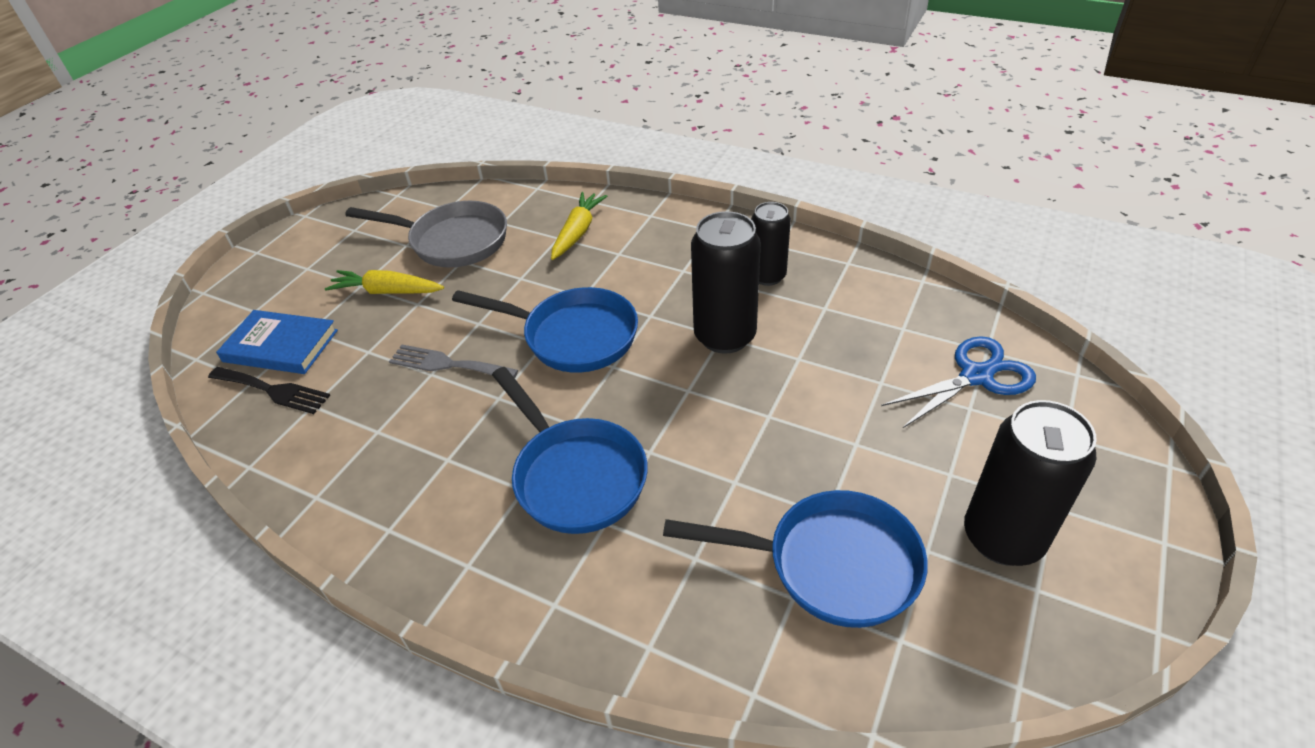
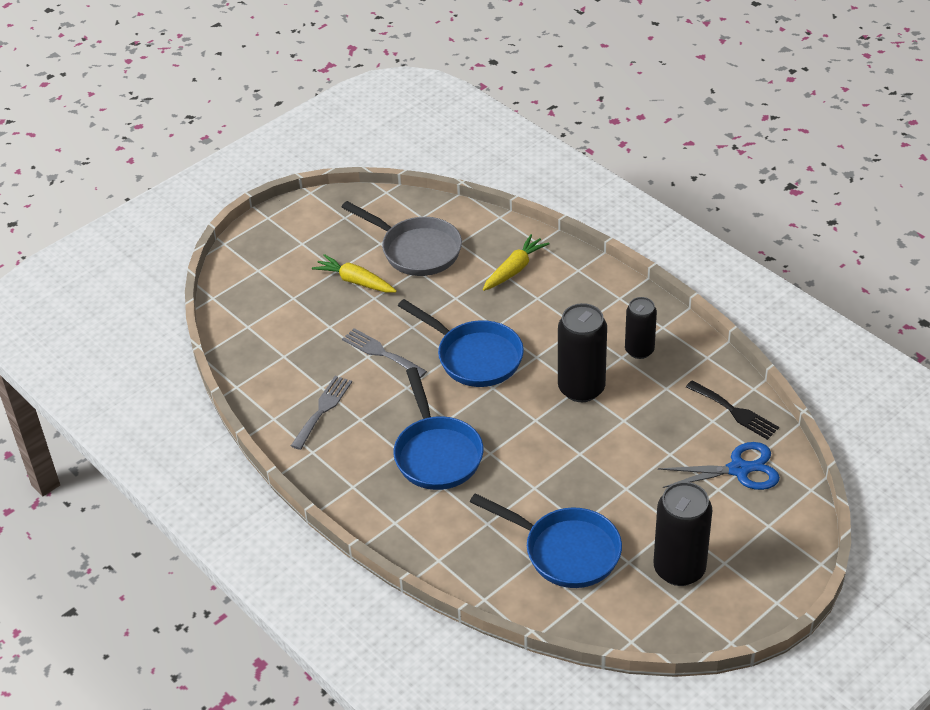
camera: 20 degrees right, 0 degrees up
(273, 391) = (260, 337): black fork -> black fork (735, 412)
(281, 346) = (271, 304): blue book -> none
(388, 462) = (323, 409): none -> grey fork

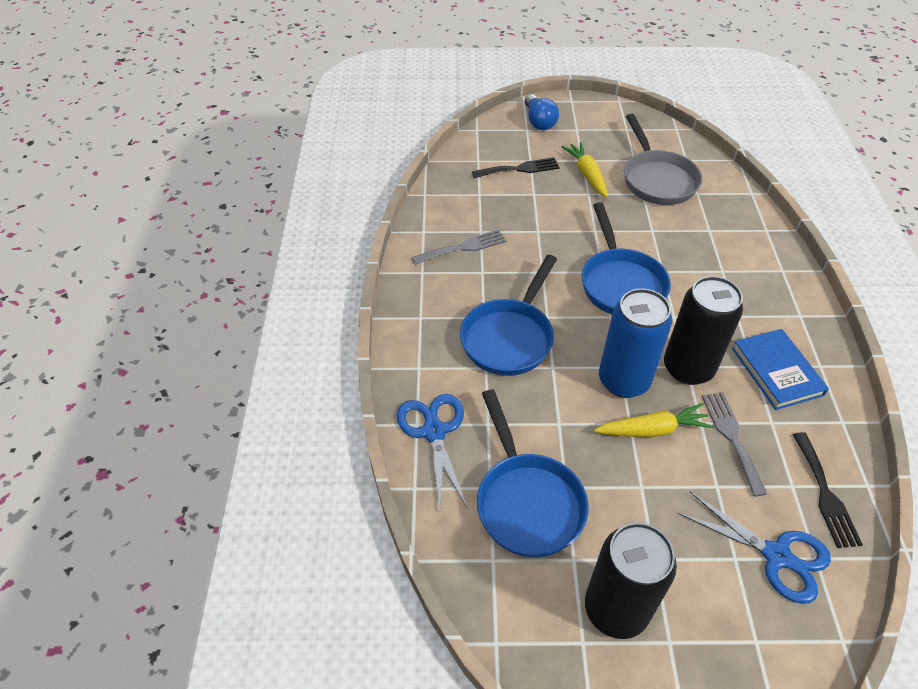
camera: 40 degrees right, 5 degrees up
(260, 256) = (539, 121): none -> blue light bulb
(293, 311) = (519, 169): none -> black fork
(381, 352) = (551, 234): grey fork -> grey fork (732, 437)
(456, 555) = (434, 432): none -> blue scissors
(514, 269) = (724, 238): yellow carrot -> yellow carrot (652, 429)
(548, 427) = (623, 381): none -> blue can
(639, 350) = (776, 371): black can -> blue book

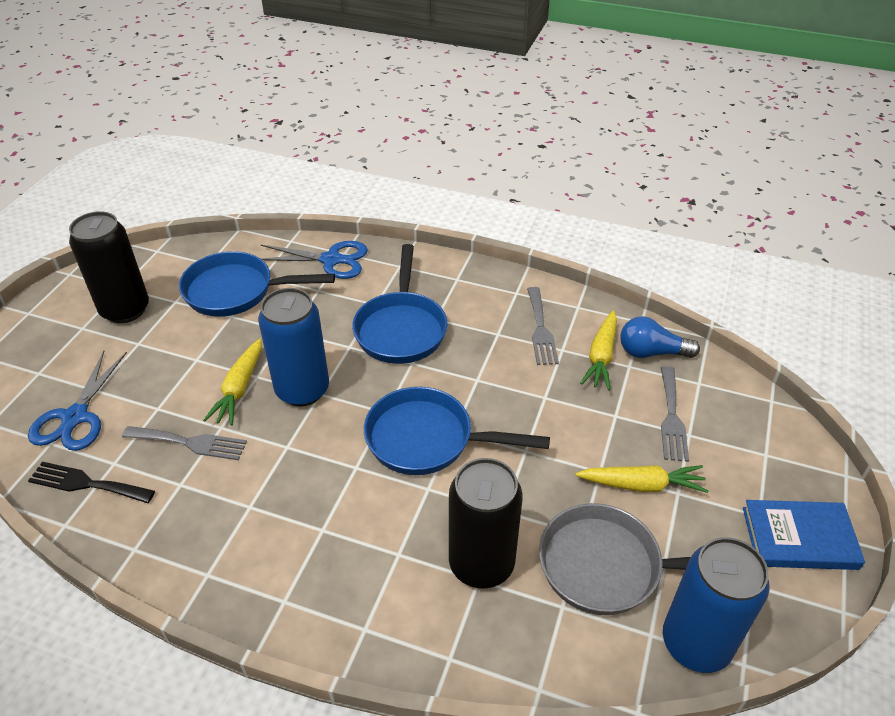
camera: 110 degrees right, 5 degrees down
(477, 209) = (601, 356): none -> yellow carrot
(509, 337) = (401, 328): blue pan -> blue pan turned 135 degrees counterclockwise
(519, 169) = (671, 418): black fork -> grey fork
(539, 121) = (785, 475): blue light bulb -> blue light bulb (651, 352)
(678, 144) = (696, 643): none -> blue can
(688, 368) = (284, 446): black can -> black can (481, 564)
(776, 371) = (229, 524): blue book -> blue book (799, 538)
(776, 555) = (75, 417): blue scissors -> blue scissors turned 45 degrees counterclockwise

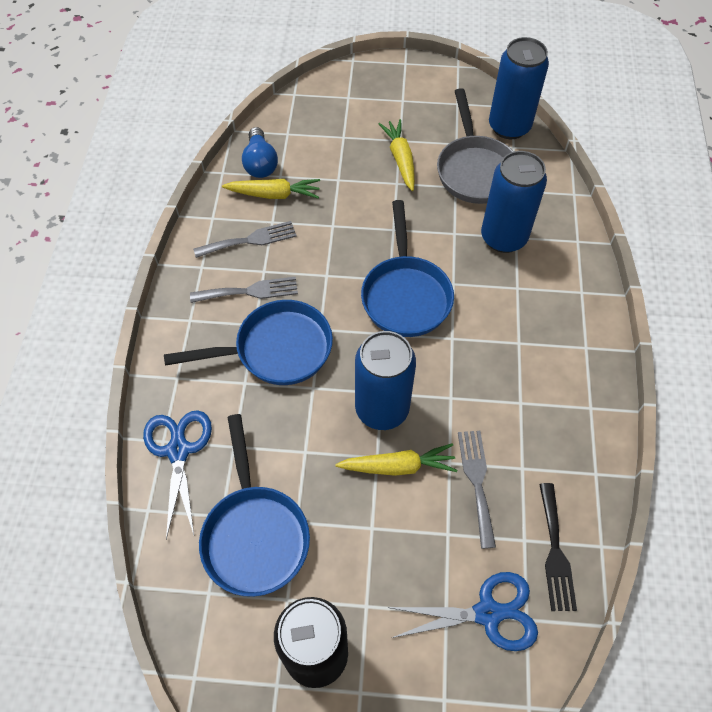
camera: 105 degrees left, 15 degrees up
(481, 564) = (503, 237): black can -> blue can
(671, 418) = (330, 147): grey fork -> grey fork (250, 291)
(799, 538) = (413, 82): blue book -> none

